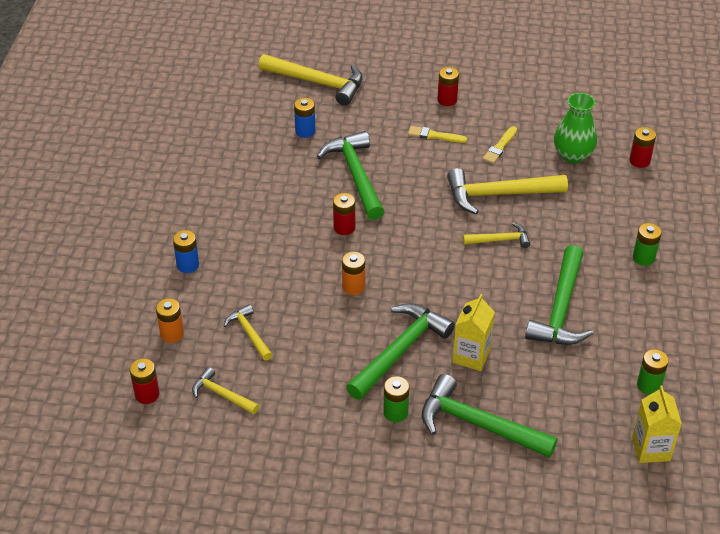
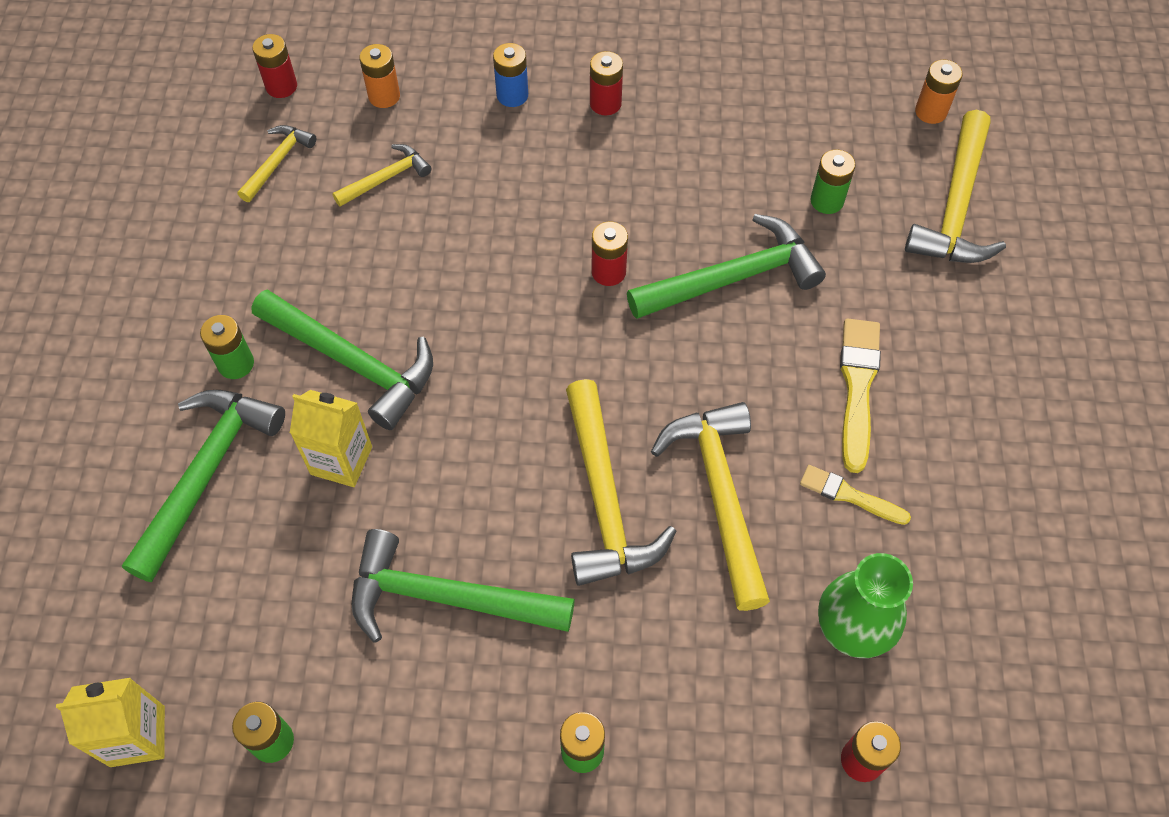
camera: 85 degrees right, 15 degrees up
(305, 131) = (827, 201): blue battery -> green battery
(353, 287) = (482, 294): orange battery -> orange battery (930, 112)
(434, 135) = (857, 387): yellow brush -> yellow brush, size x1.60
(447, 100) = (962, 404): red battery -> red battery (605, 103)
(500, 240) = (604, 499): yellow hammer -> yellow hammer, size x1.86

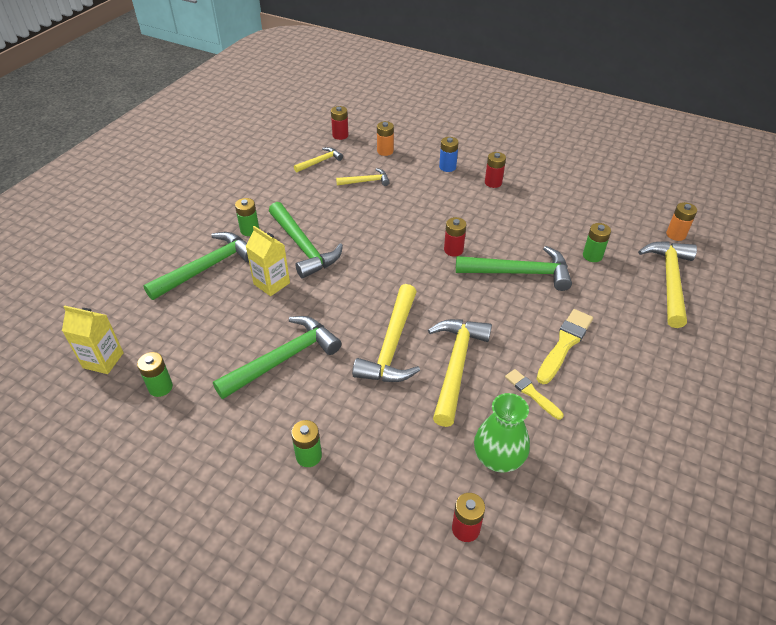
camera: 25 degrees right, 15 degrees down
(446, 598) = (284, 358): green hammer -> green hammer turned 105 degrees clockwise
(956, 206) = (669, 280): yellow hammer -> yellow hammer turned 150 degrees clockwise

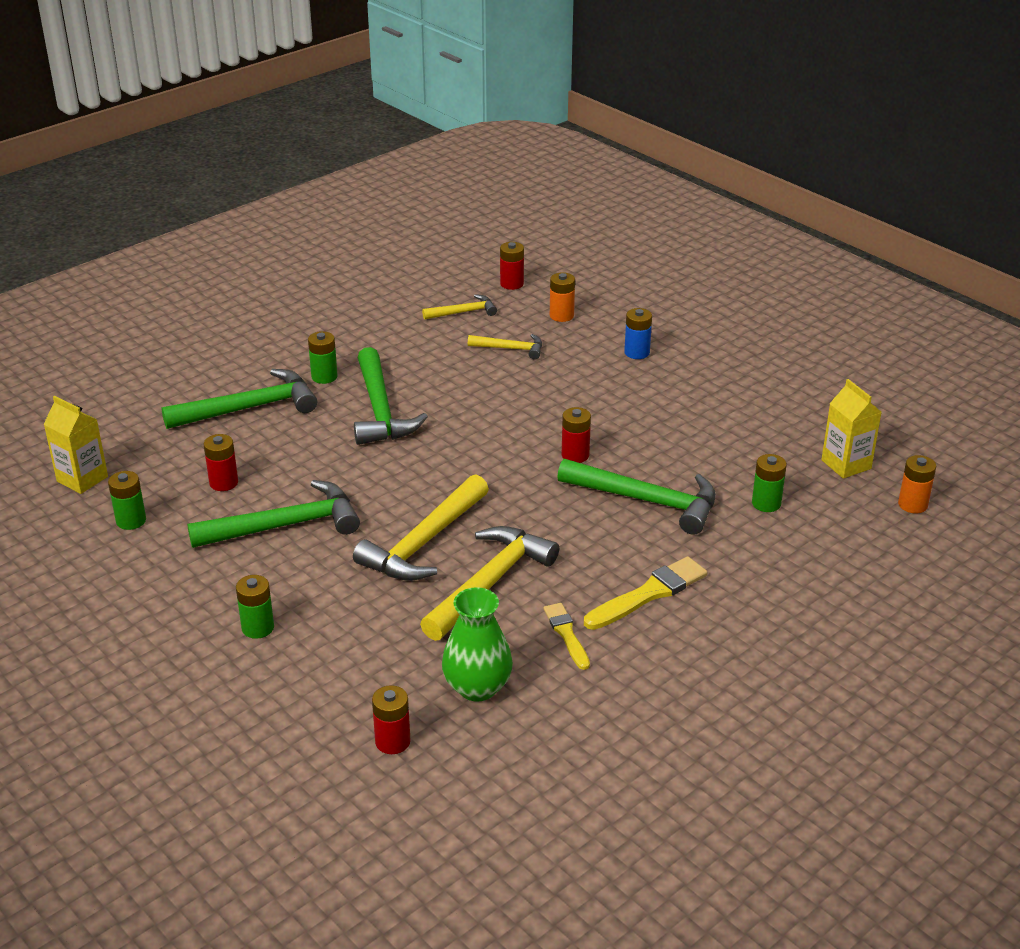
camera: 20 degrees right, 10 degrees down
(271, 283) = (317, 442): yellow carton -> yellow carton (846, 464)
(493, 182) = (689, 385): red battery -> red battery (224, 483)
(669, 280) = (856, 557): yellow hammer -> none

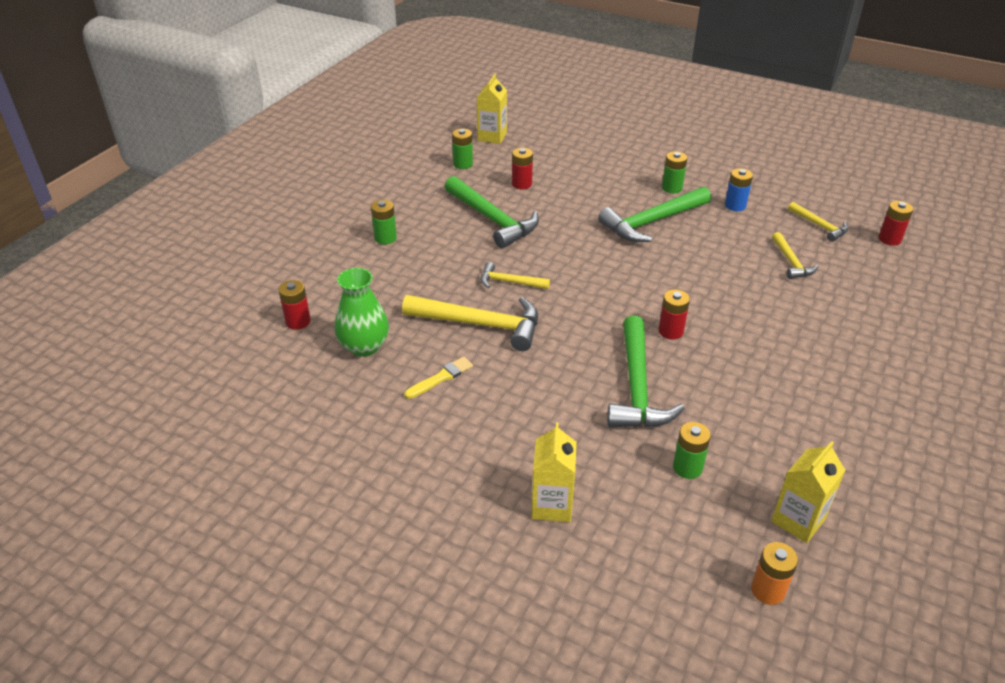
camera: 70 degrees right, 5 degrees up
(250, 408) = (609, 170): green hammer -> none
(424, 543) = (509, 282): yellow hammer -> yellow hammer, size x0.54
(561, 316) = (870, 277): orange battery -> none
(637, 352) = (857, 334): blue battery -> blue battery (735, 205)
(649, 594) = (513, 414): yellow brush -> none
(783, 598) = (552, 505): none -> yellow carton

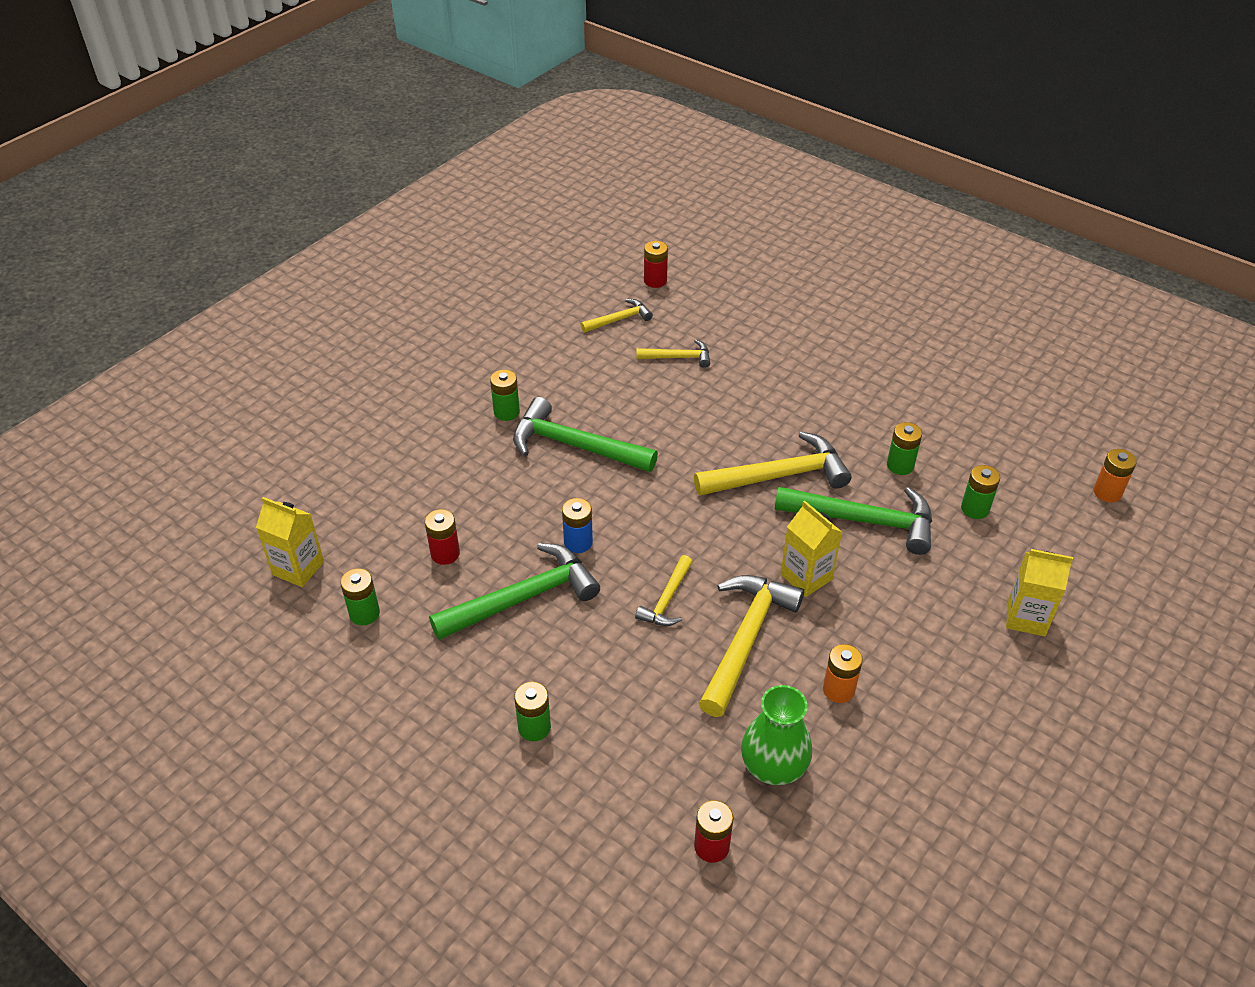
camera: 80 degrees left, 5 degrees up
(441, 378) = (838, 690): yellow brush -> orange battery
(652, 222) = (574, 445): green hammer -> green hammer turned 135 degrees clockwise
(670, 331) = (779, 475): red battery -> yellow hammer
(724, 410) = (900, 465): none -> green battery
(735, 205) = (561, 370): blue battery -> blue battery (578, 542)
(798, 520) = (1032, 454): yellow carton -> yellow carton (806, 577)

